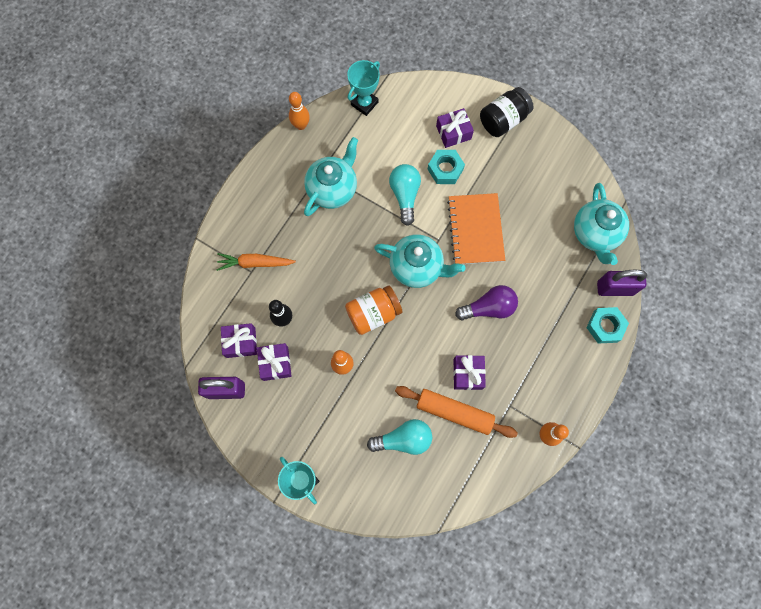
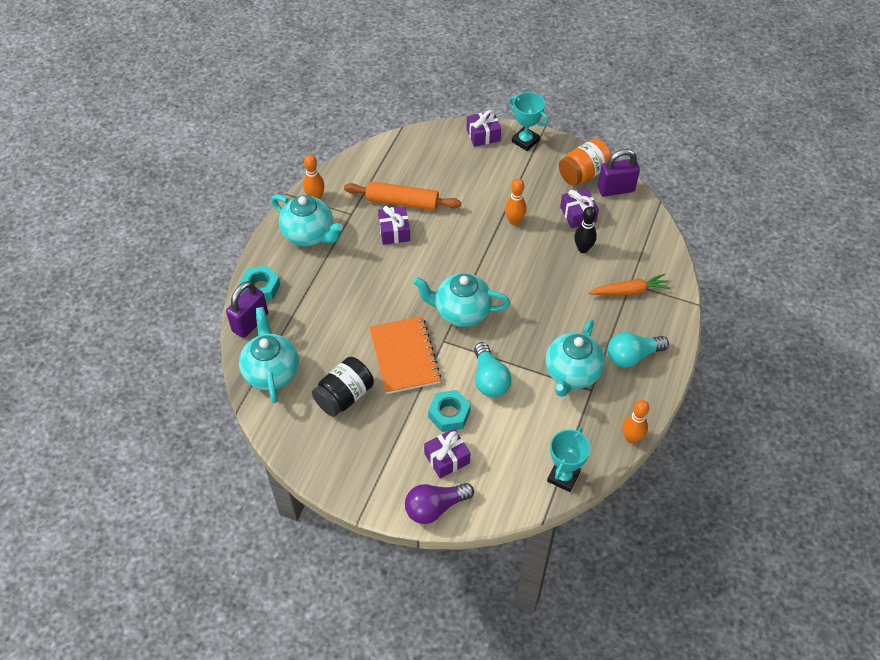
camera: 170 degrees right, 20 degrees down
(241, 342) = (617, 225): purple gift -> purple gift (483, 135)
(373, 313) = (496, 266): orange jar -> orange jar (583, 173)
(403, 439) = (445, 178): turquoise light bulb -> turquoise light bulb (632, 356)
(488, 308) = (381, 287): purple light bulb -> purple light bulb (435, 507)
(503, 120) = (388, 483): black jar -> black jar (344, 396)
(555, 385) = (309, 234): none -> turquoise teapot
(614, 288) = (250, 323): purple padlock -> purple padlock turned 45 degrees counterclockwise

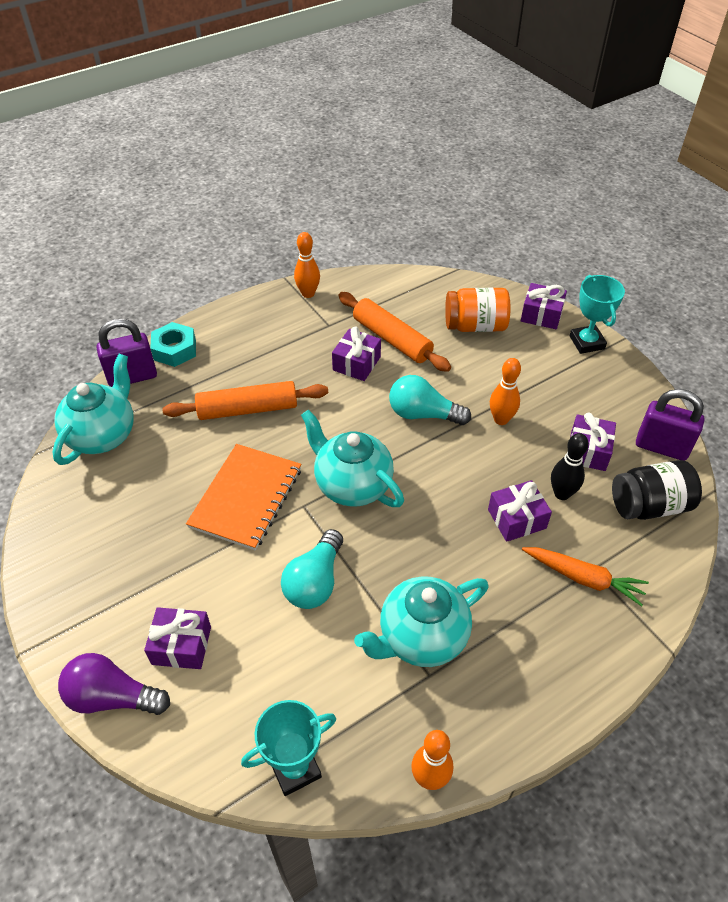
camera: 35 degrees right, 5 degrees down
(309, 234) = (269, 324): turquoise teapot -> none
(344, 396) = (145, 503): black jar -> black jar (649, 505)
(352, 301) = (247, 409): none -> orange rolling pin
(449, 414) = (232, 594): turquoise nut -> none
(570, 278) = (516, 519): none -> purple gift
(583, 173) = (632, 409): orange jar -> orange jar (475, 326)
(632, 356) = (521, 665): turquoise light bulb -> turquoise light bulb (423, 414)

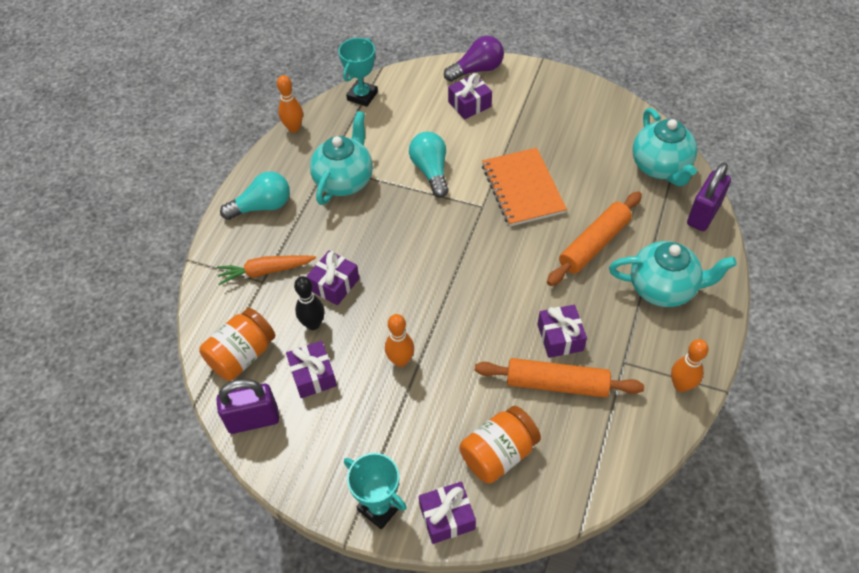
camera: 145 degrees right, 5 degrees up
(175, 350) = (707, 254): turquoise nut -> none
(352, 485) = (465, 238): turquoise teapot -> turquoise teapot (663, 288)
(423, 414) = (465, 325): turquoise light bulb -> turquoise light bulb (262, 206)
(649, 505) = (242, 355): black jar -> orange jar

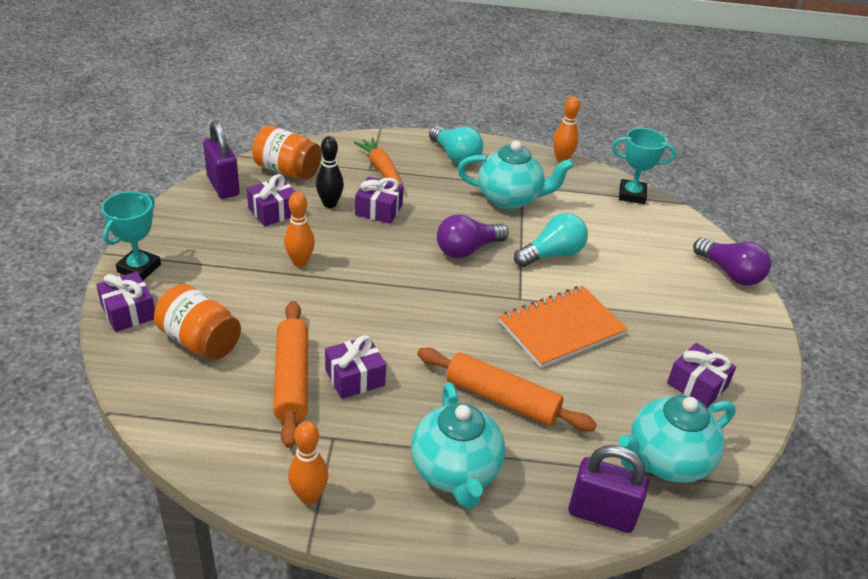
camera: 70 degrees right, 15 degrees down
(411, 228) = (467, 249): none -> purple light bulb
(469, 104) = (670, 273): purple gift -> purple gift (697, 385)

